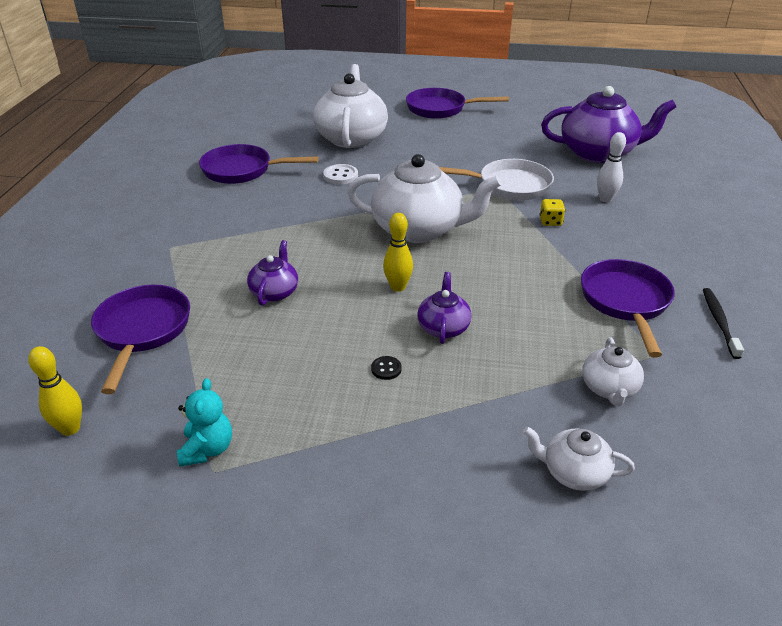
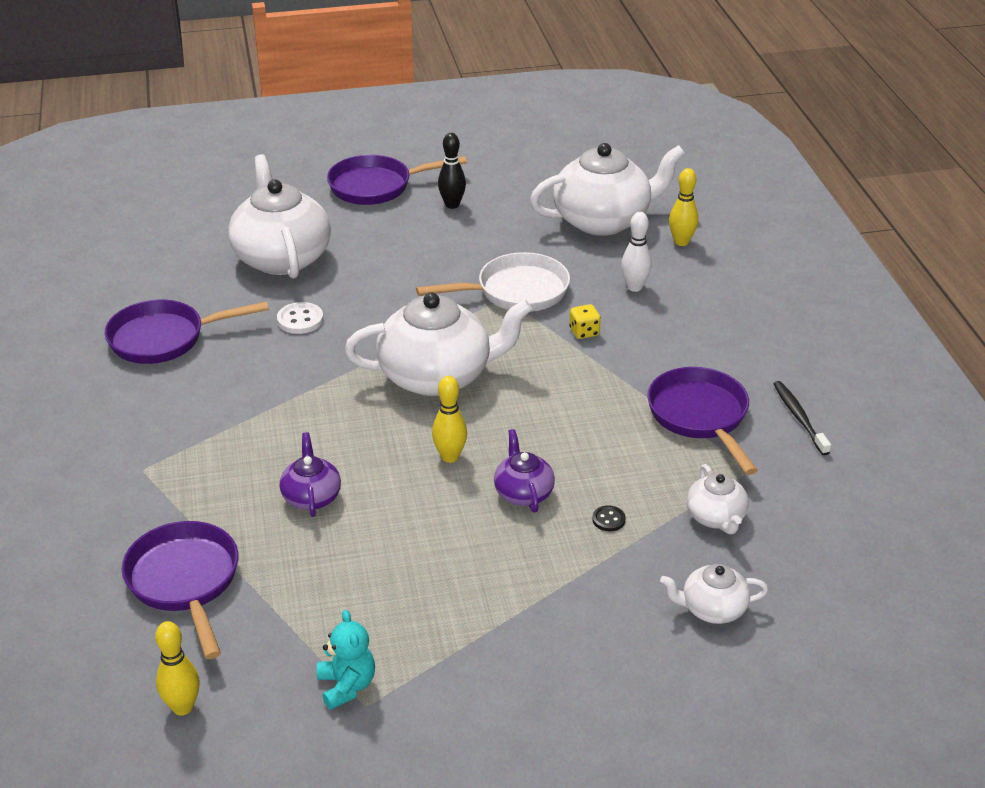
camera: 20 degrees left, 0 degrees up
(386, 369) = (485, 554): black button -> black button (608, 519)
(488, 127) = (452, 205): none -> black bowling pin
(598, 153) = (603, 220): purple teapot -> white teapot
(656, 176) = (681, 242): none -> yellow bowling pin

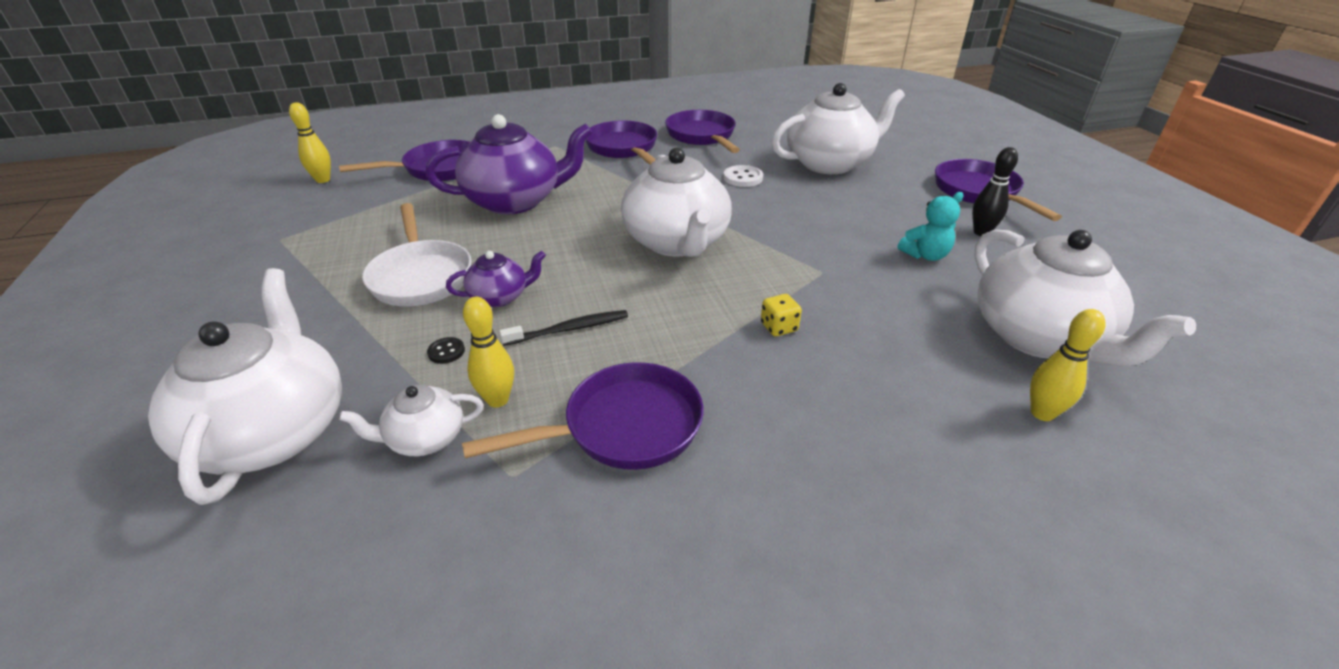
camera: 85 degrees right, 0 degrees up
(179, 406) = (623, 148): none -> purple pan
(311, 497) = (515, 201): purple teapot -> purple teapot, size x2.04
(346, 686) = (304, 230): turquoise teddy bear -> turquoise teddy bear (925, 255)
(450, 457) = (558, 255): yellow bowling pin -> yellow bowling pin (498, 400)
(516, 291) = (838, 278): white pan -> white pan (421, 276)
(634, 287) = (895, 367): white bowling pin -> none
(712, 609) = (273, 432): white teapot -> white teapot, size x2.04
(799, 417) = (626, 543): black toothbrush -> black toothbrush (569, 329)

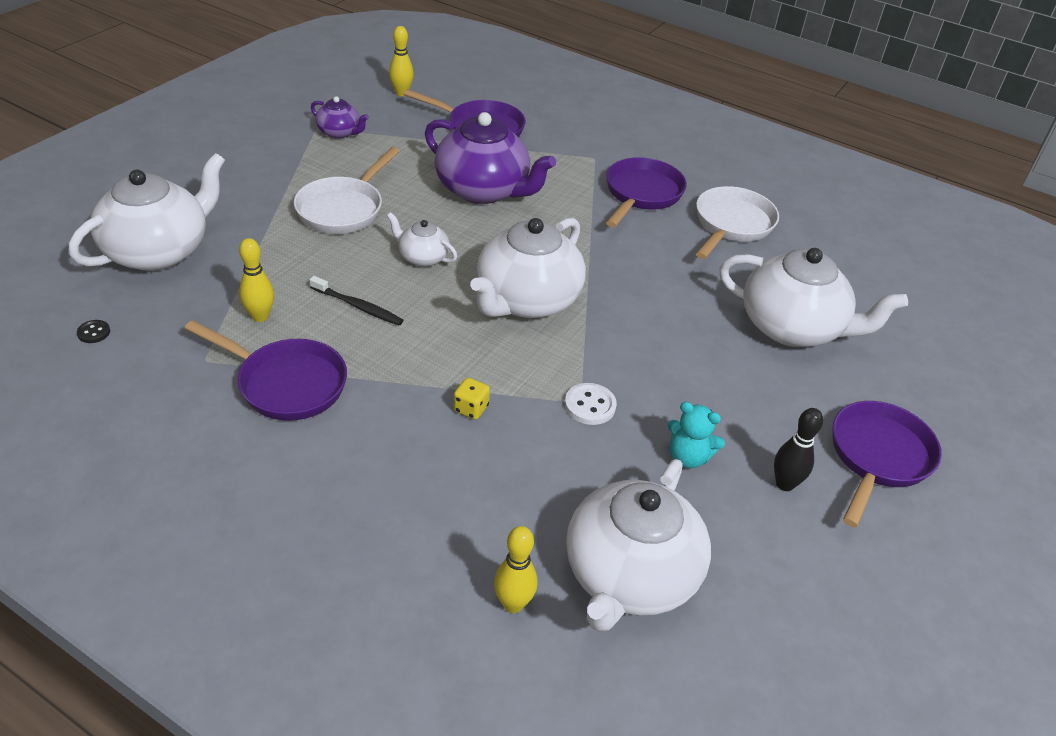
camera: 45 degrees right, 5 degrees up
(425, 438) = (203, 308): white teapot -> white teapot (422, 257)
(446, 352) = (282, 268): black button -> black button (94, 332)
(500, 297) = (359, 255): purple teapot -> purple teapot (339, 132)
(702, 136) = (731, 225): purple pan -> white pan
(743, 178) = (683, 286): white button -> white button (590, 405)

